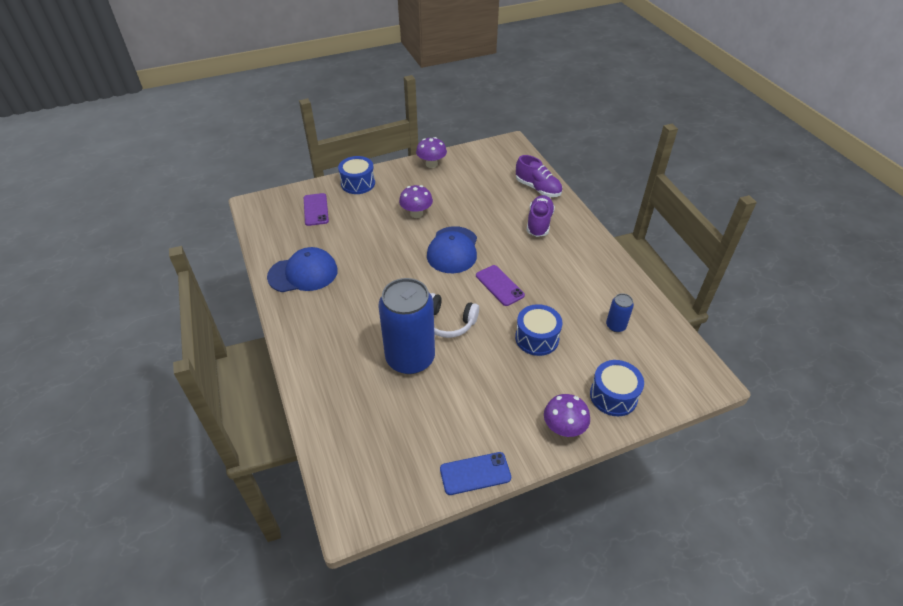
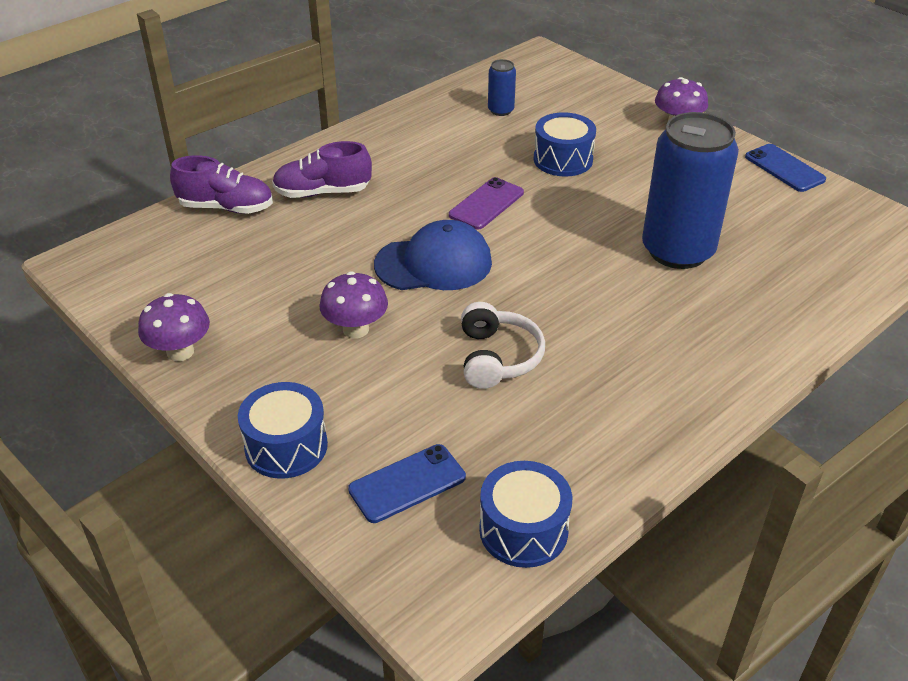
camera: 110 degrees left, 5 degrees down
(303, 273) = (599, 426): blue cap -> none
(316, 209) = (407, 483): purple phone -> blue phone
(449, 322) = (589, 233): white headphones -> white headphones (497, 357)
(538, 188) = (226, 207): purple shoe -> purple shoe turned 75 degrees clockwise
(613, 396) = (608, 102): blue drum -> blue drum (523, 530)

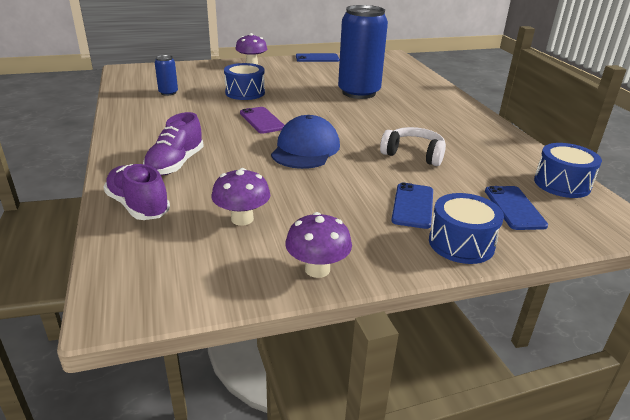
camera: 65 degrees left, 10 degrees down
(226, 207) = (138, 206): purple shoe -> purple shoe turned 75 degrees counterclockwise
(350, 388) = (413, 205): none -> blue phone
(356, 329) = (351, 189): purple mushroom -> purple mushroom (242, 219)

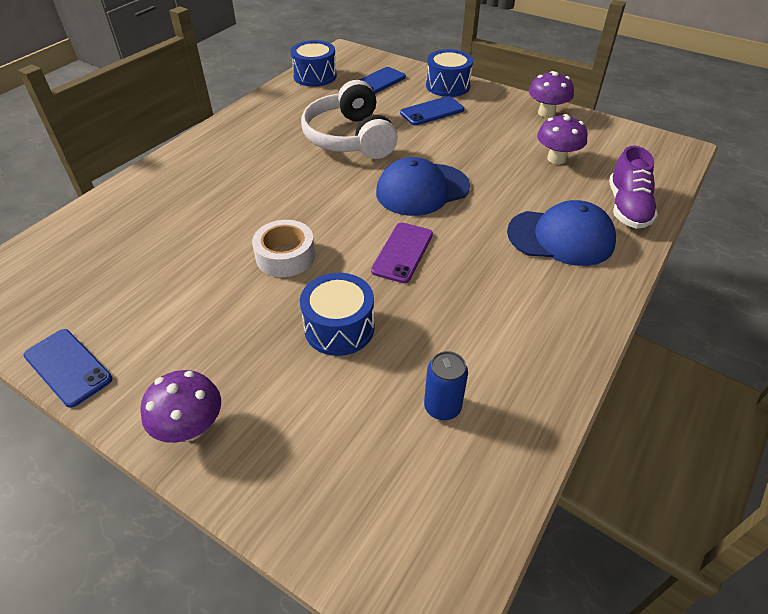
camera: 130 degrees left, 15 degrees up
(175, 164) = (561, 237): purple shoe -> blue cap
(313, 99) = (285, 256): none -> white tape
(359, 92) = (218, 235): blue can -> none
(413, 154) = (350, 138): white headphones -> white headphones, size x1.53

